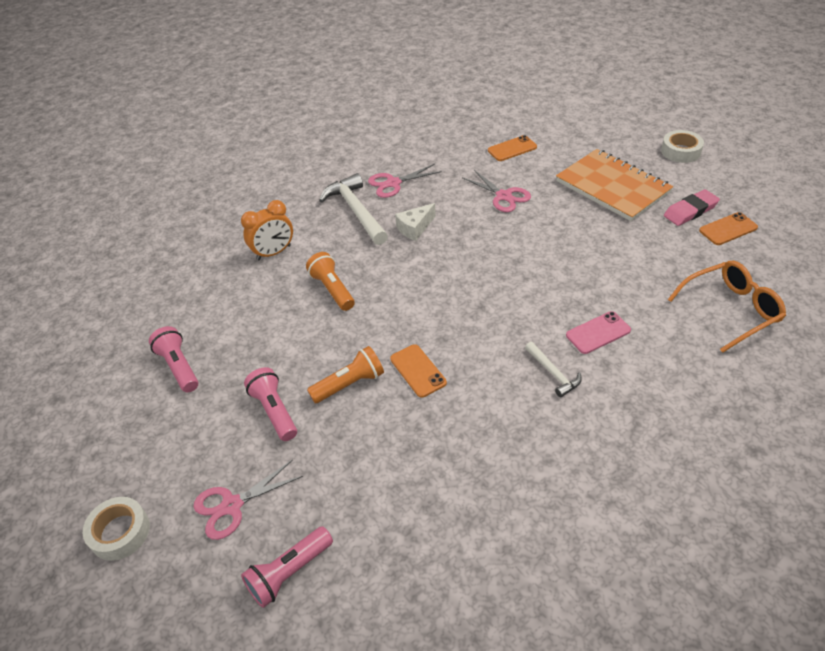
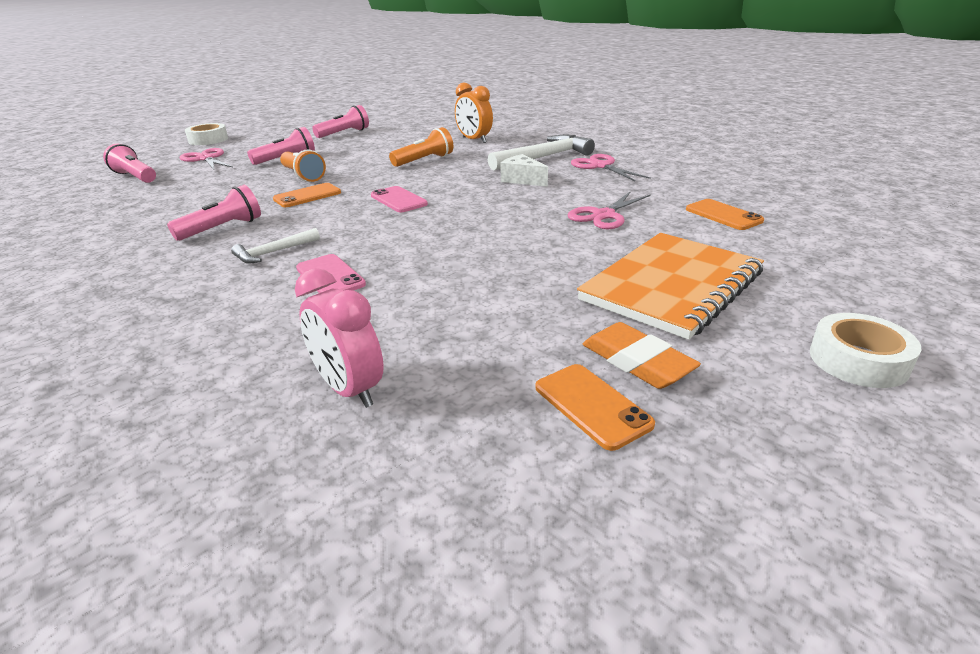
camera: 80 degrees right, 15 degrees down
(446, 304) = (398, 200): none -> pink phone
(495, 422) = (223, 228): none -> pink flashlight
(690, 211) = (637, 361): pink eraser -> orange eraser
(731, 310) = (349, 389): orange glasses -> pink clock

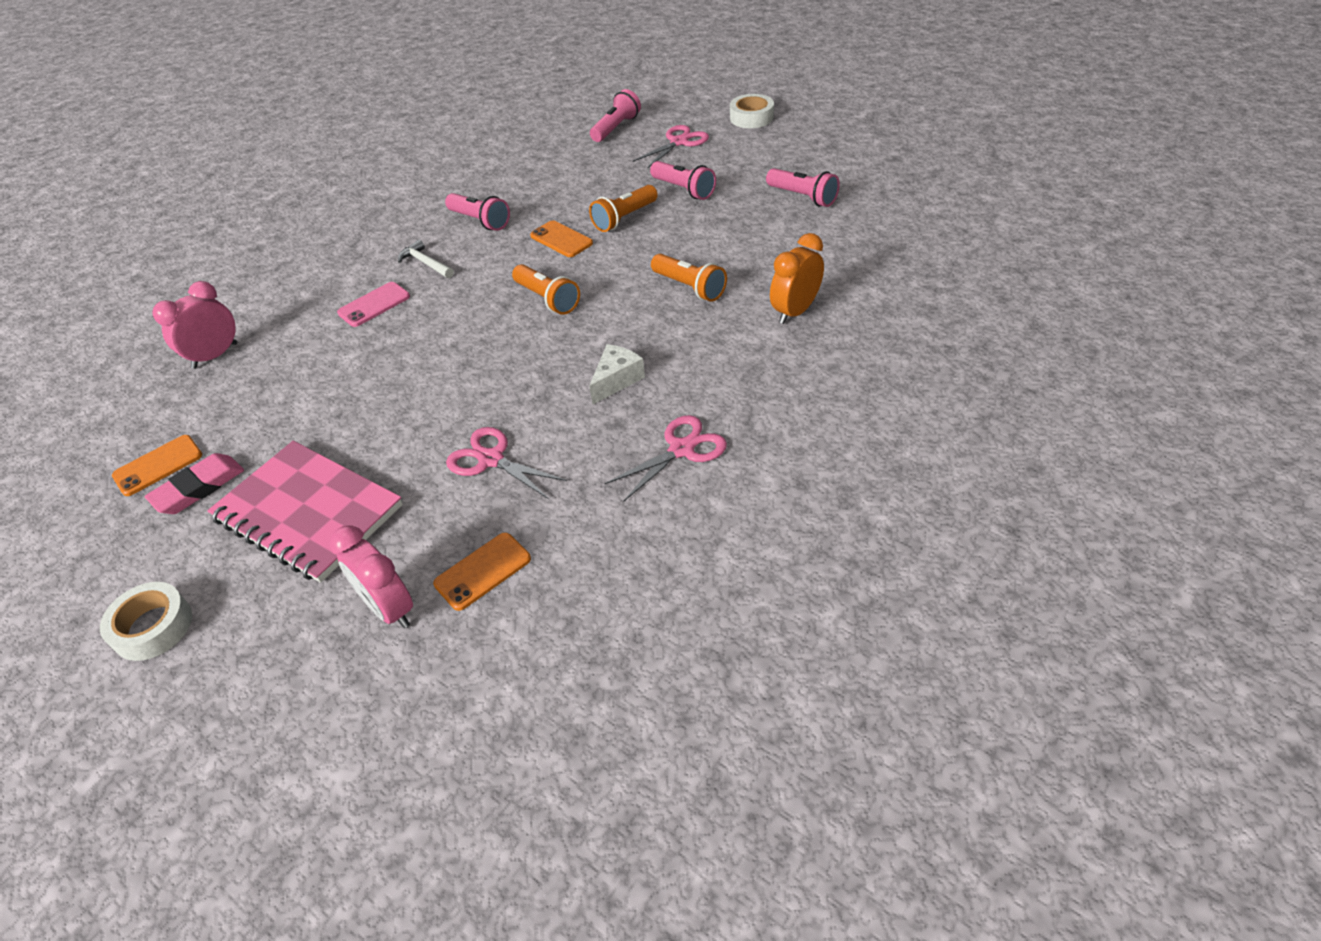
camera: 85 degrees right, 15 degrees up
(398, 200) = (547, 299): pink phone -> orange flashlight
(543, 157) = (717, 389): white hammer -> none
(637, 361) = (198, 488): orange eraser -> pink eraser
(671, 286) = (308, 512): orange notebook -> pink notebook
(772, 244) = (389, 608): none -> pink clock

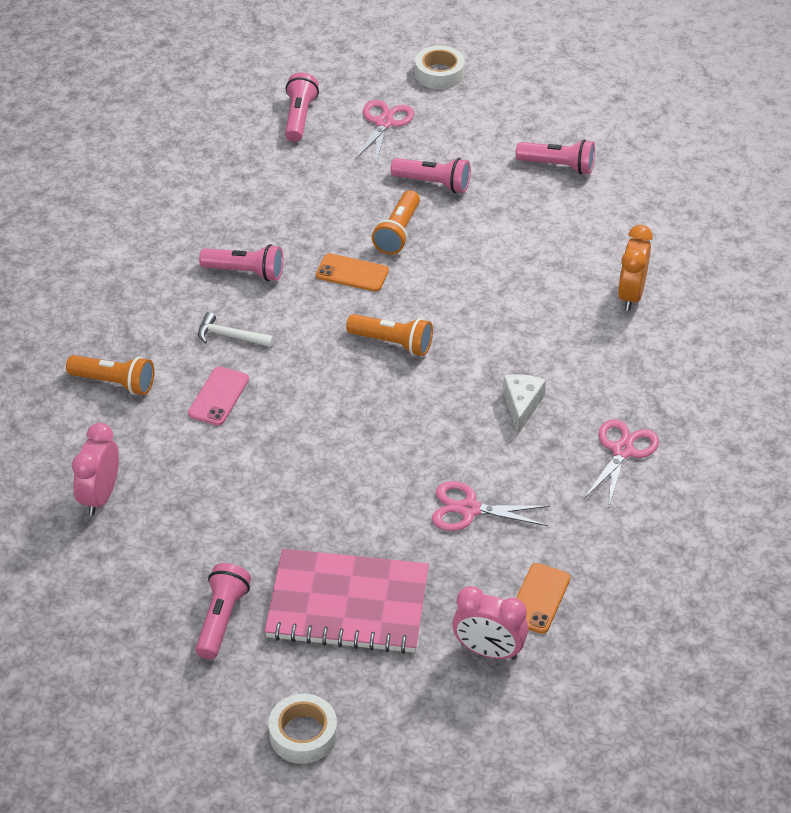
camera: 30 degrees left, 0 degrees up
(158, 466) = (159, 614): orange phone -> none
(198, 488) = (222, 619): pink eraser -> pink flashlight
(689, 287) = (519, 295): orange flashlight -> orange flashlight (114, 383)

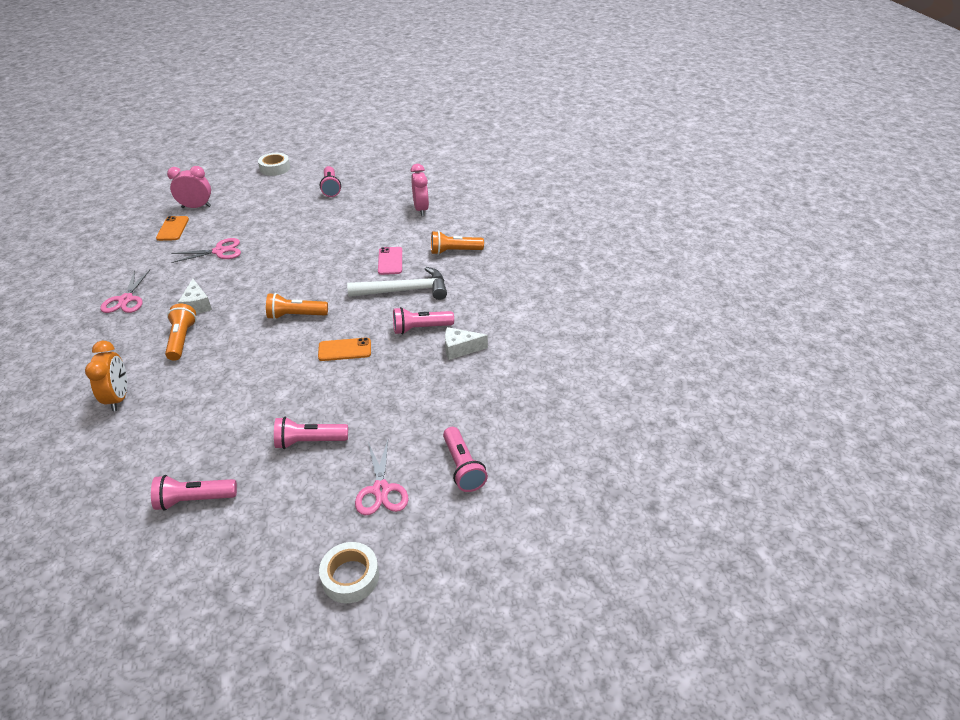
camera: 155 degrees right, 5 degrees down
(218, 231) = (460, 349): none -> white cheese
(231, 336) = (404, 290): white hammer -> white hammer, size x1.88
(347, 604) = (272, 205): pink notebook -> none
(398, 232) = (323, 389): orange flashlight -> orange flashlight (182, 339)

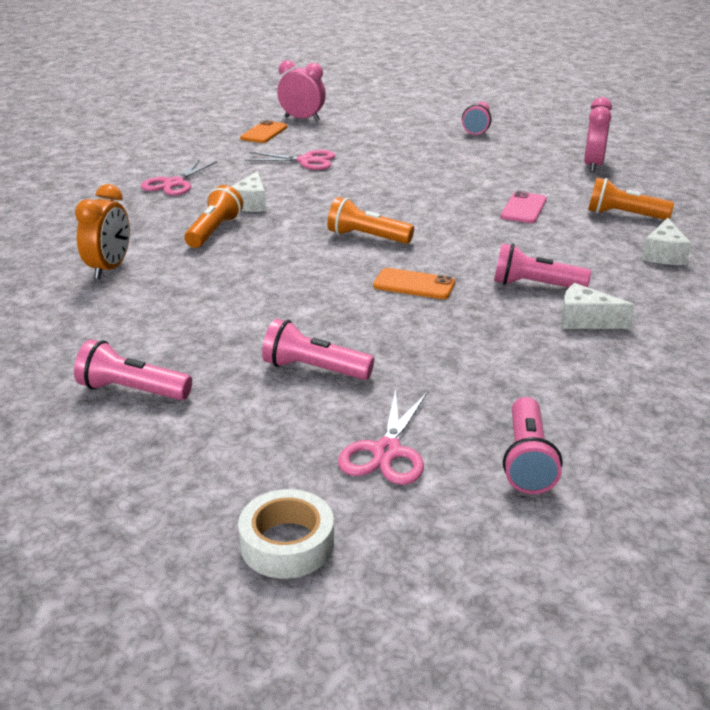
camera: 25 degrees right, 10 degrees down
(275, 168) = (415, 100): white tape -> none
(404, 290) = (529, 241): white hammer -> none
(488, 280) = (664, 255): none -> white cheese

